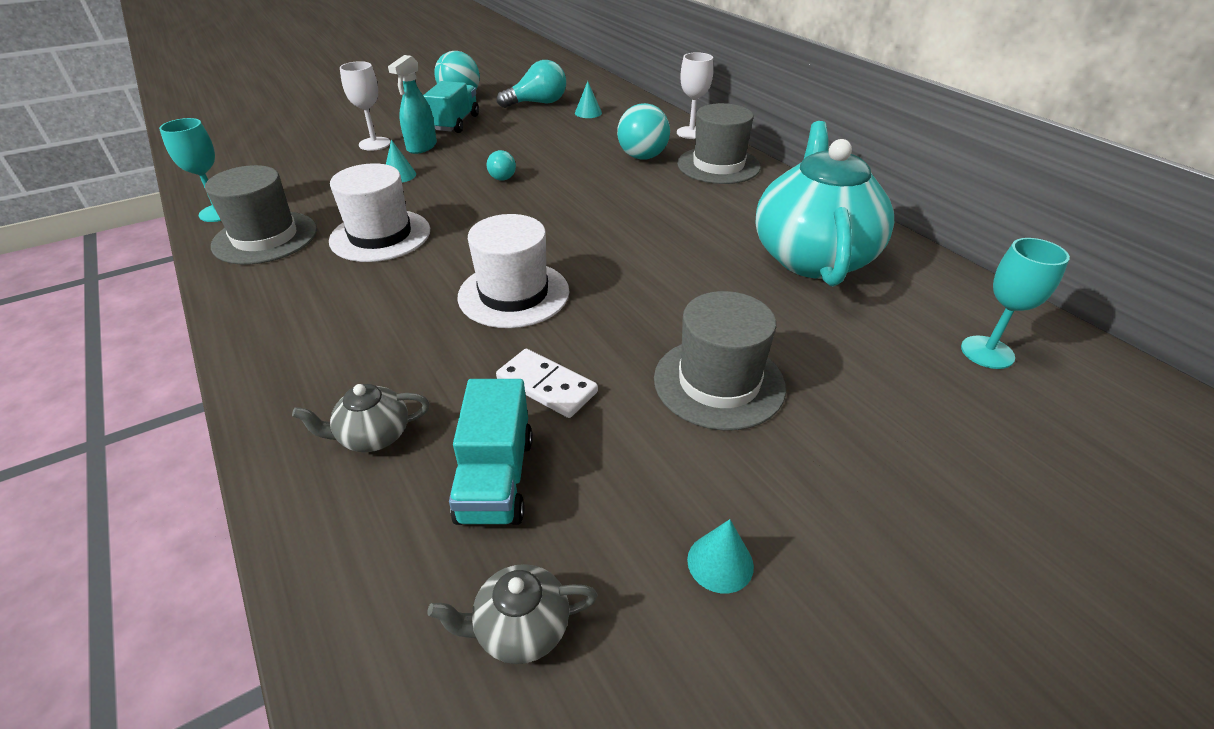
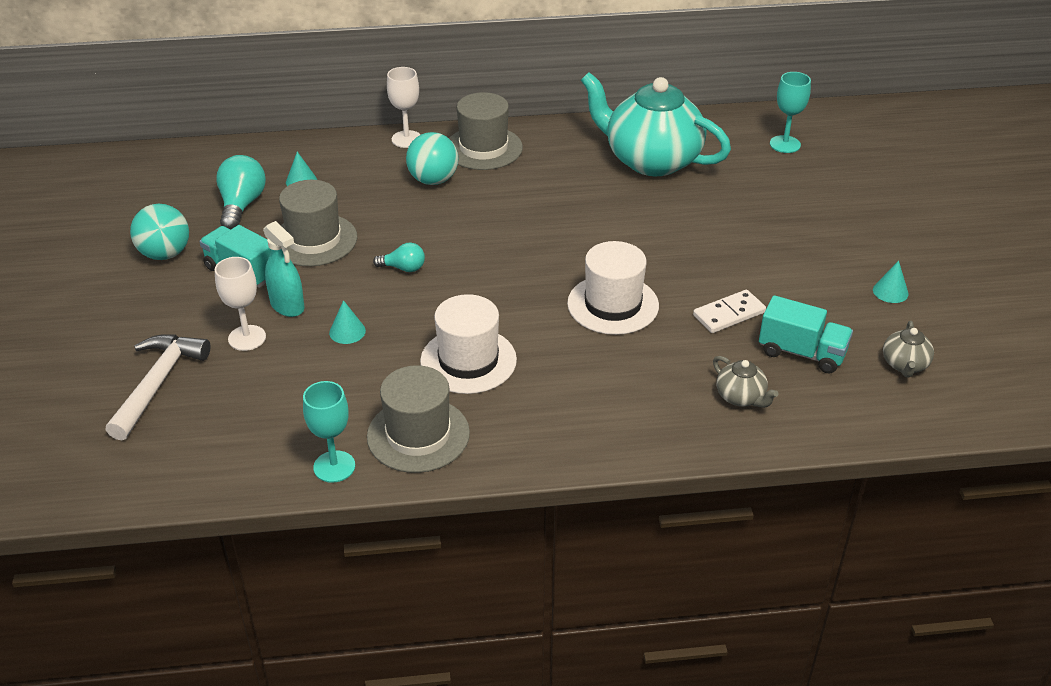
camera: 65 degrees left, 0 degrees up
(310, 131) = (157, 384): none -> white hammer
(373, 436) = (741, 397): grey teapot -> grey teapot turned 45 degrees counterclockwise
(719, 382) = (761, 246): grey hat -> grey hat (314, 240)

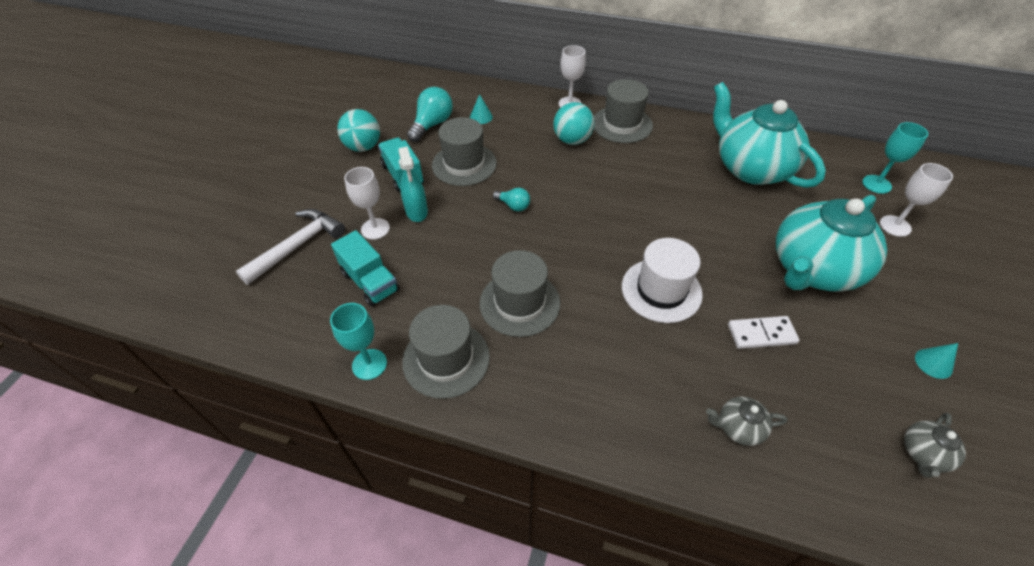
camera: 25 degrees right, 10 degrees up
(347, 331) = (445, 246): turquoise cone -> none
(468, 360) = (519, 303): white hat -> grey hat
(741, 397) = (738, 427): grey teapot -> grey teapot turned 105 degrees clockwise
(754, 242) = (813, 269): none -> turquoise teapot
(802, 353) = (817, 400): turquoise truck -> turquoise truck (370, 282)
(816, 180) = (895, 226): none -> white goblet

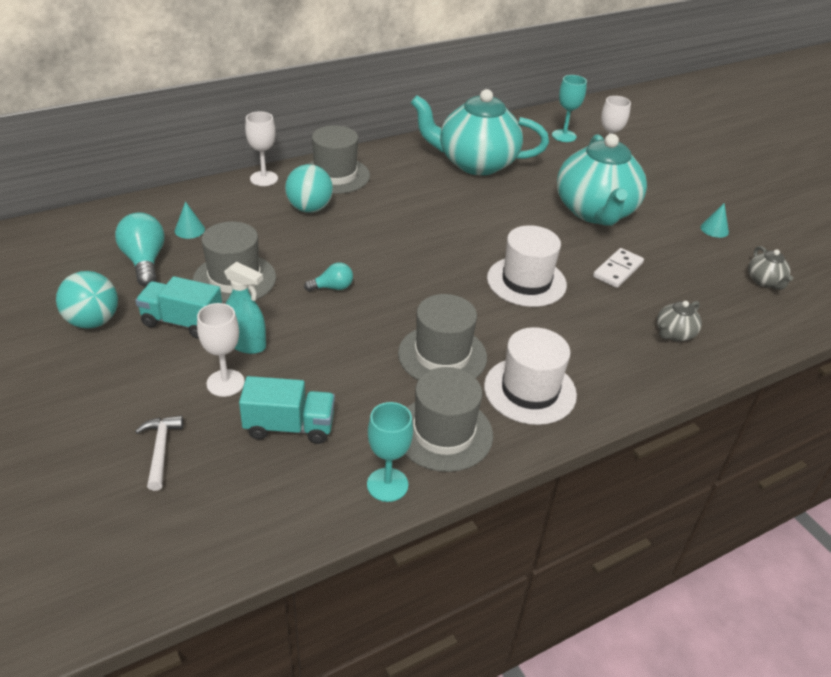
camera: 50 degrees left, 10 degrees down
(297, 246) = (160, 450): white hammer -> white hammer, size x0.60
(545, 376) = (530, 390): none -> white hat

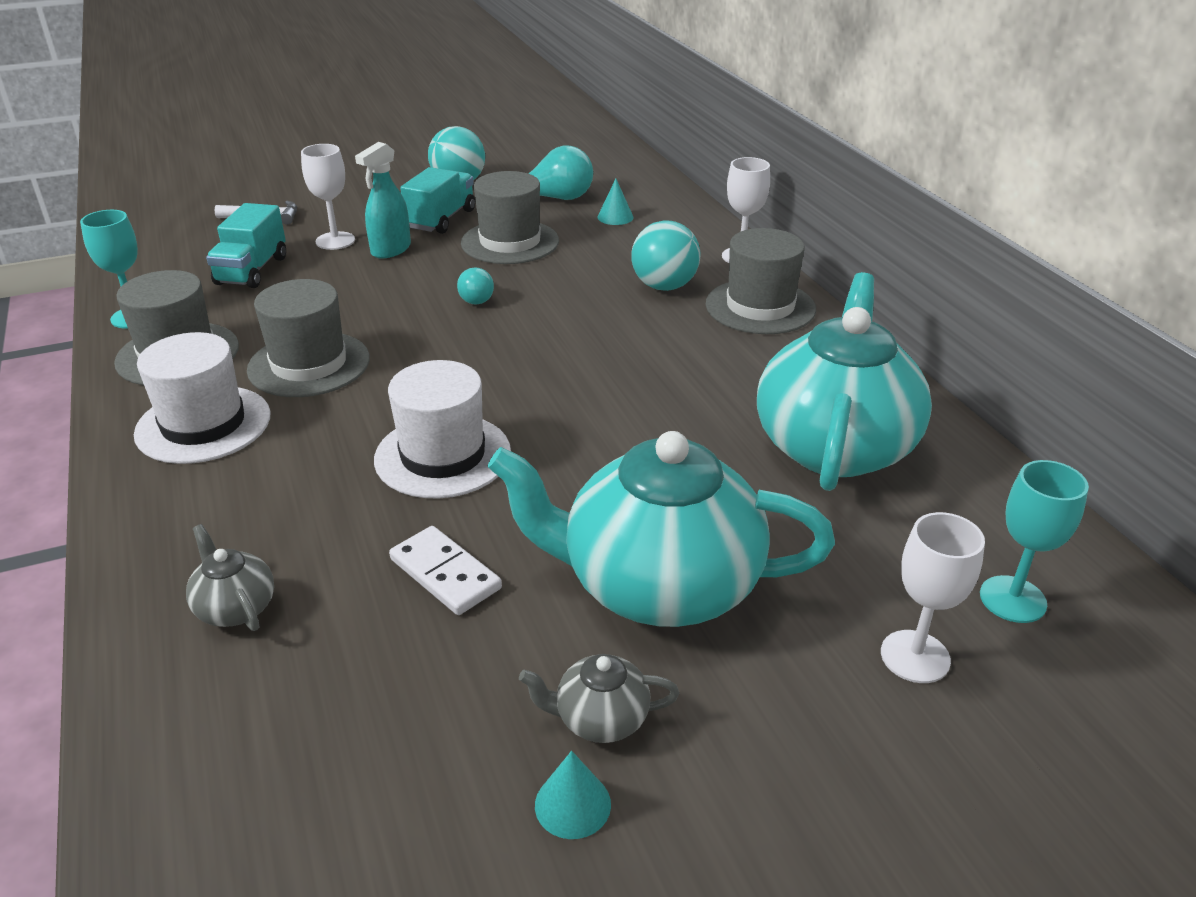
camera: 100 degrees right, 5 degrees down
(765, 281) = (330, 839): grey teapot -> grey teapot (600, 719)

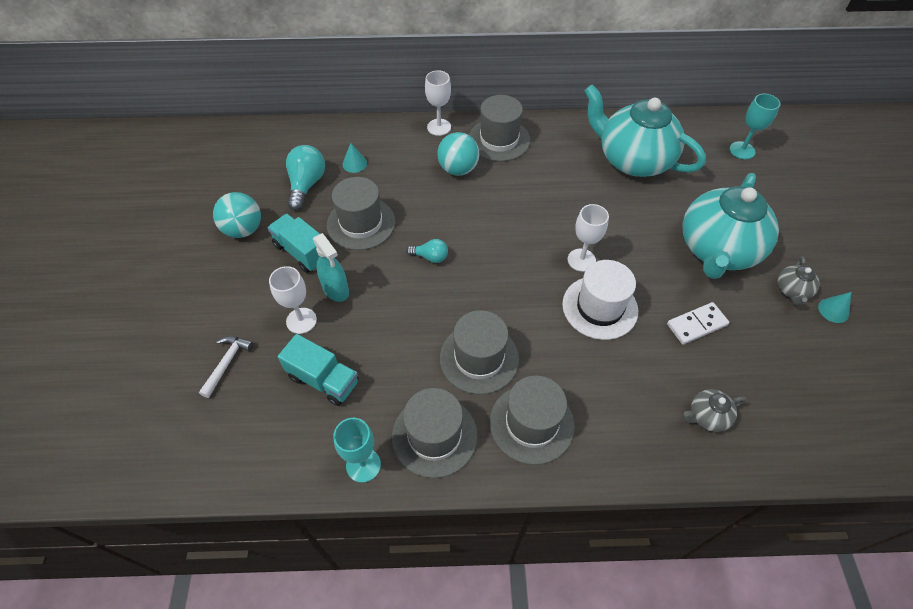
camera: 70 degrees left, 20 degrees up
(203, 424) = (531, 423): white hat -> grey hat
(915, 656) = (768, 189): white goblet -> white goblet (581, 260)

